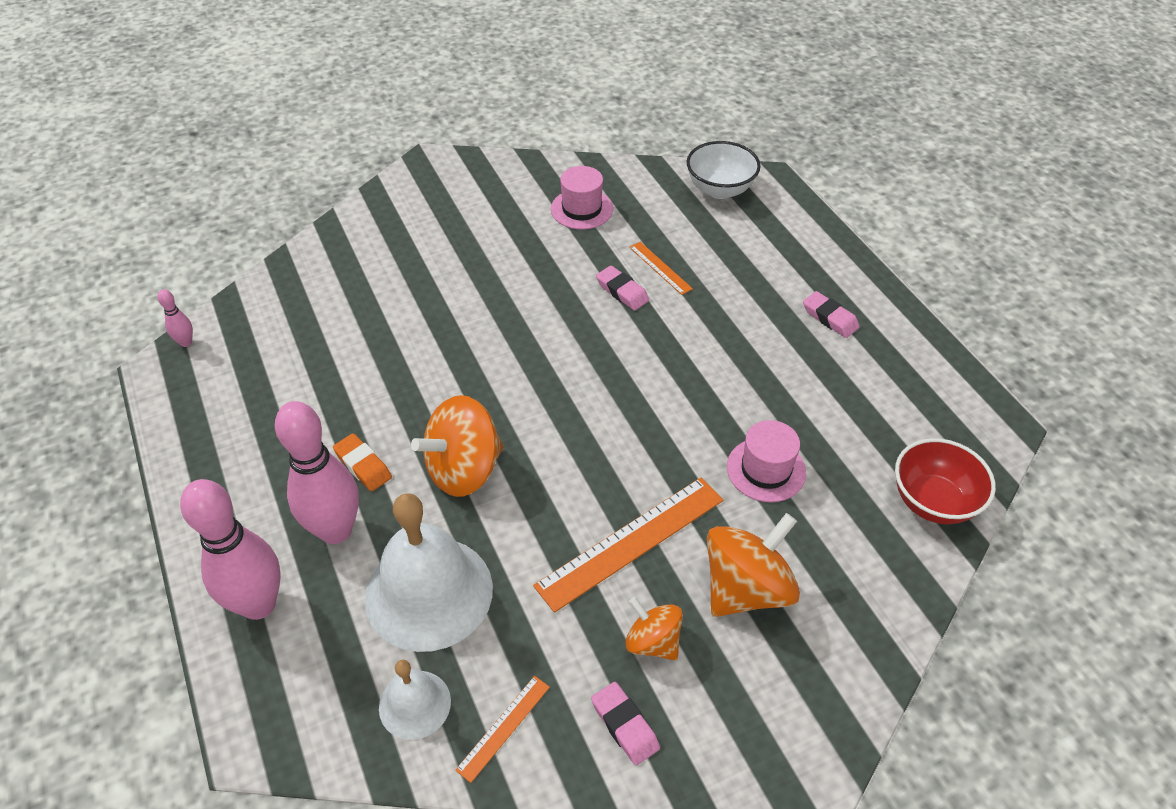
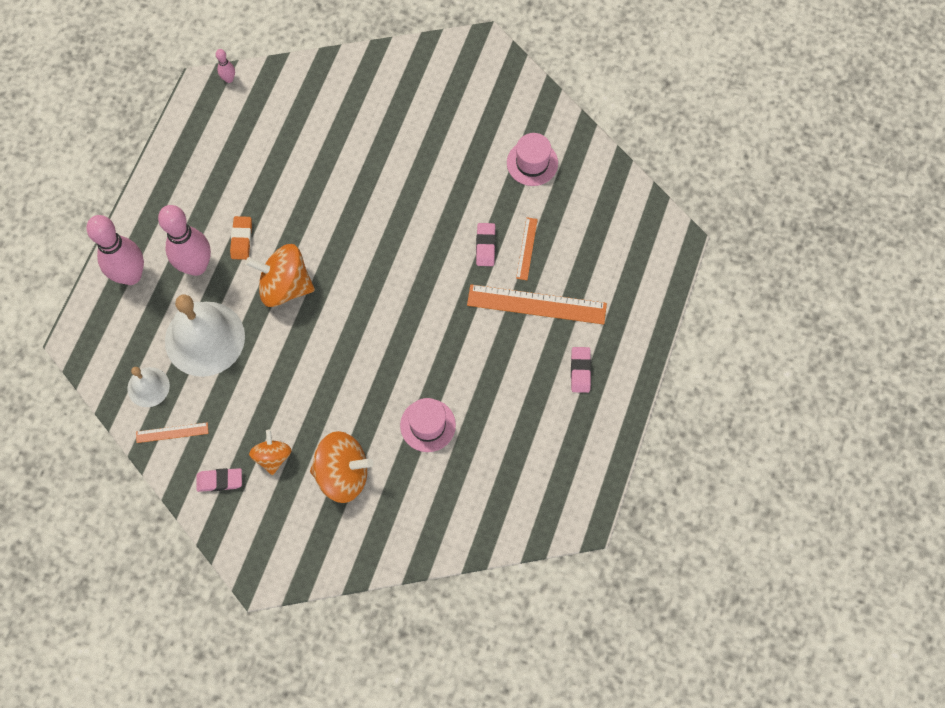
camera: 45 degrees right, 20 degrees up
(625, 725) = (220, 481): pink eraser -> pink eraser turned 75 degrees clockwise
(631, 542) = (318, 400): orange ruler -> orange ruler (536, 304)
(720, 189) = (635, 221): white bowl -> none
(933, 501) = (488, 522): red bowl -> none

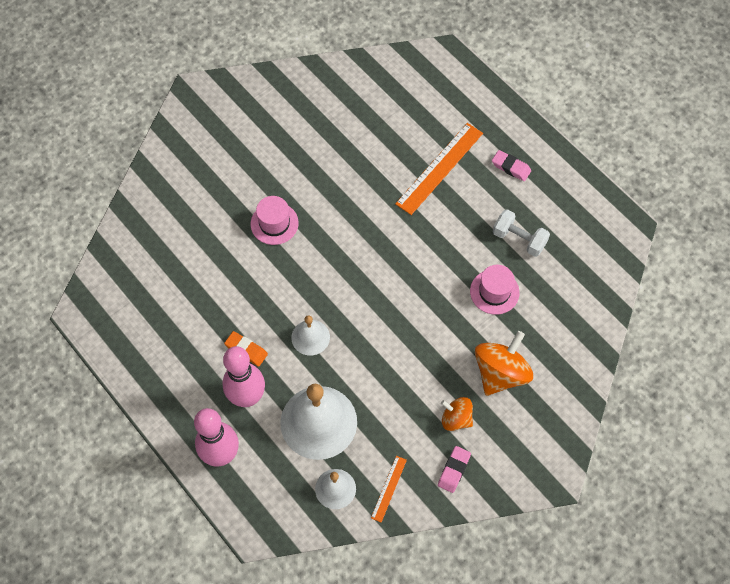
camera: 60 degrees left, 5 degrees down
(229, 79) = (87, 288): pink bowling pin -> none
(285, 286) = (310, 337): orange spinning top -> white bell
(485, 246) = (369, 177): pink eraser -> none
(501, 419) = (519, 239): none -> white dumbbell
(526, 248) = (389, 151): orange ruler -> none
(532, 163) = (320, 111): pink hat -> pink hat (274, 223)

